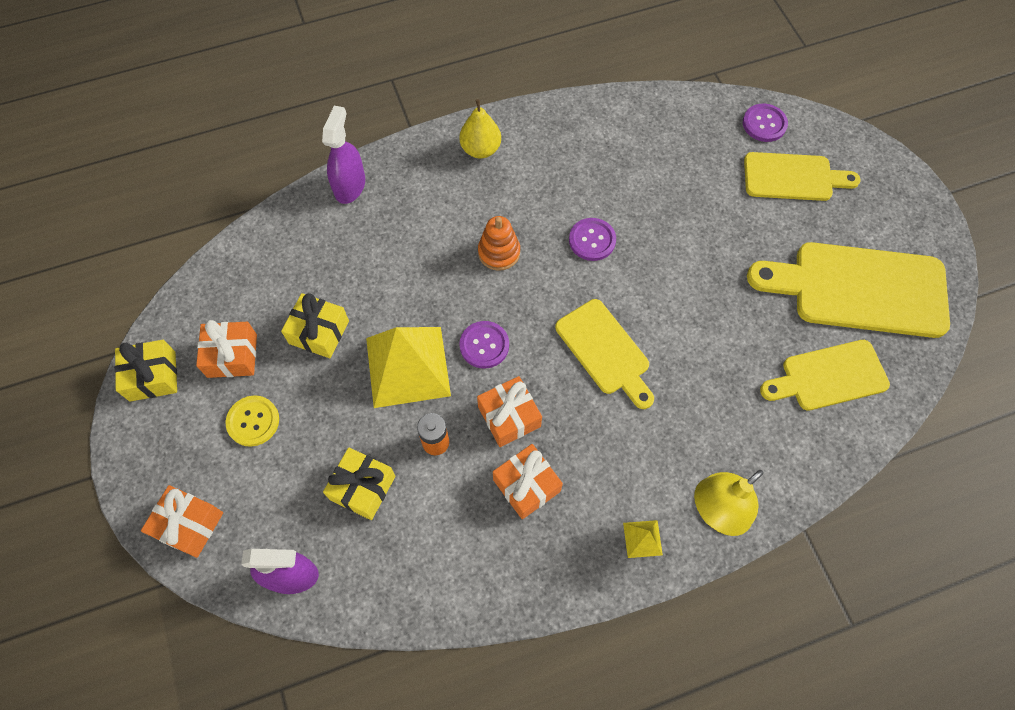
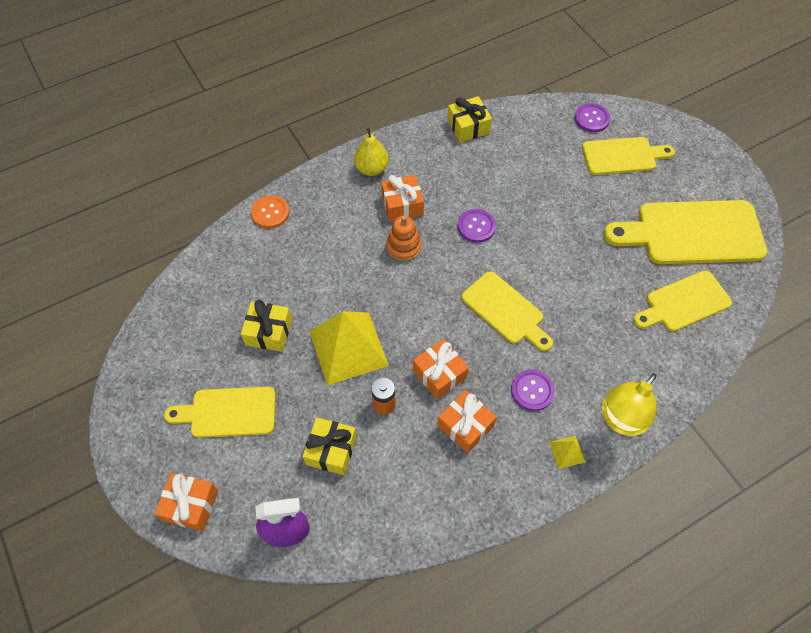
camera: 10 degrees left, 5 degrees down
(152, 376) = (134, 390): yellow gift -> yellow gift (468, 127)
(232, 355) = (199, 362): orange gift -> orange gift (402, 205)
(253, 421) = (228, 412): yellow button -> yellow cutting board
(350, 186) = (270, 212): purple spray bottle -> orange button
(484, 345) = (407, 321): purple button -> purple button (532, 391)

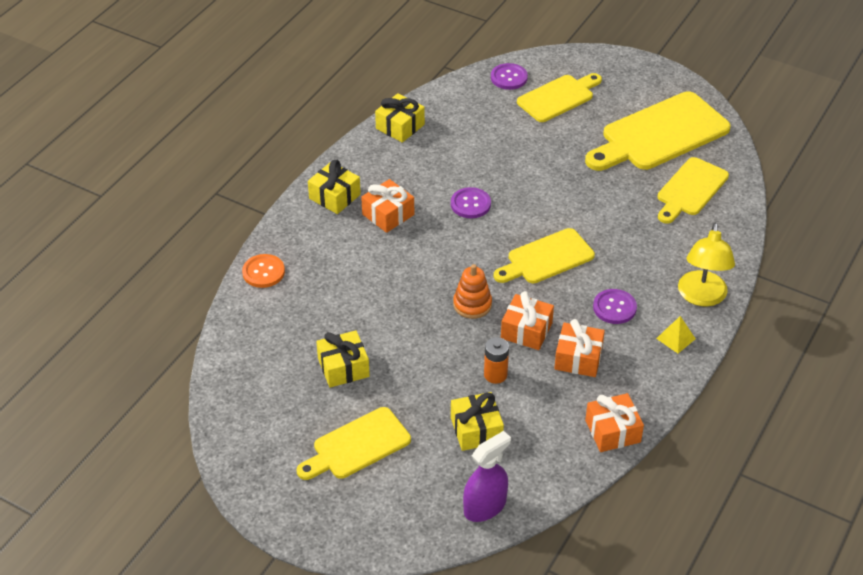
camera: 30 degrees left, 15 degrees down
(190, 505) = (382, 530): orange gift -> orange gift (612, 431)
(348, 348) = (428, 347): yellow pyramid -> none
(372, 169) = (334, 196): yellow pear -> yellow gift
(403, 247) = (416, 247): orange stacking toy -> orange stacking toy (472, 304)
(505, 310) = (546, 258): yellow cutting board -> yellow cutting board turned 135 degrees clockwise

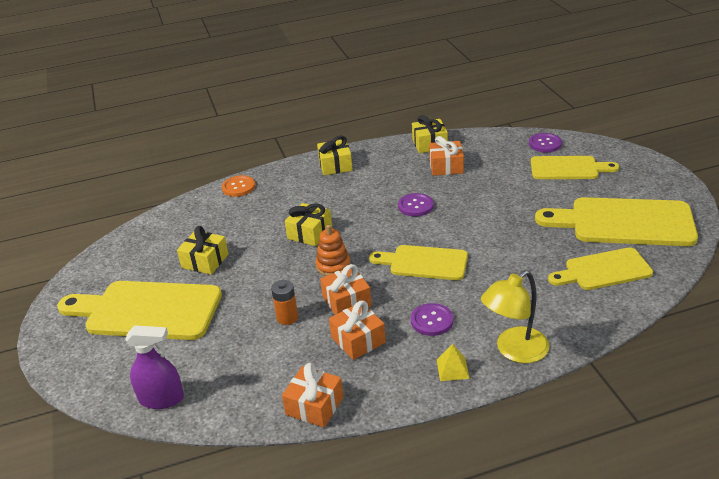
camera: 45 degrees right, 10 degrees down
(357, 446) = (147, 310): yellow cutting board -> yellow cutting board, size x1.62
(388, 214) = (353, 189): orange gift -> orange gift (446, 166)
(476, 430) = (226, 345): yellow gift -> yellow gift (310, 233)

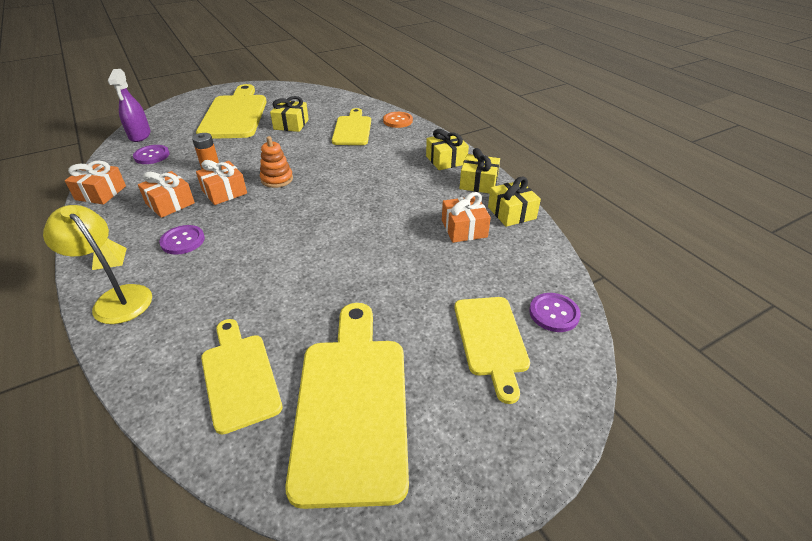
camera: 75 degrees right, 5 degrees up
(310, 233) = (328, 162): yellow gift -> yellow gift (478, 183)
(415, 206) = (377, 214): purple button -> purple button (152, 155)
(424, 263) = (275, 229): yellow cutting board -> yellow cutting board (352, 129)

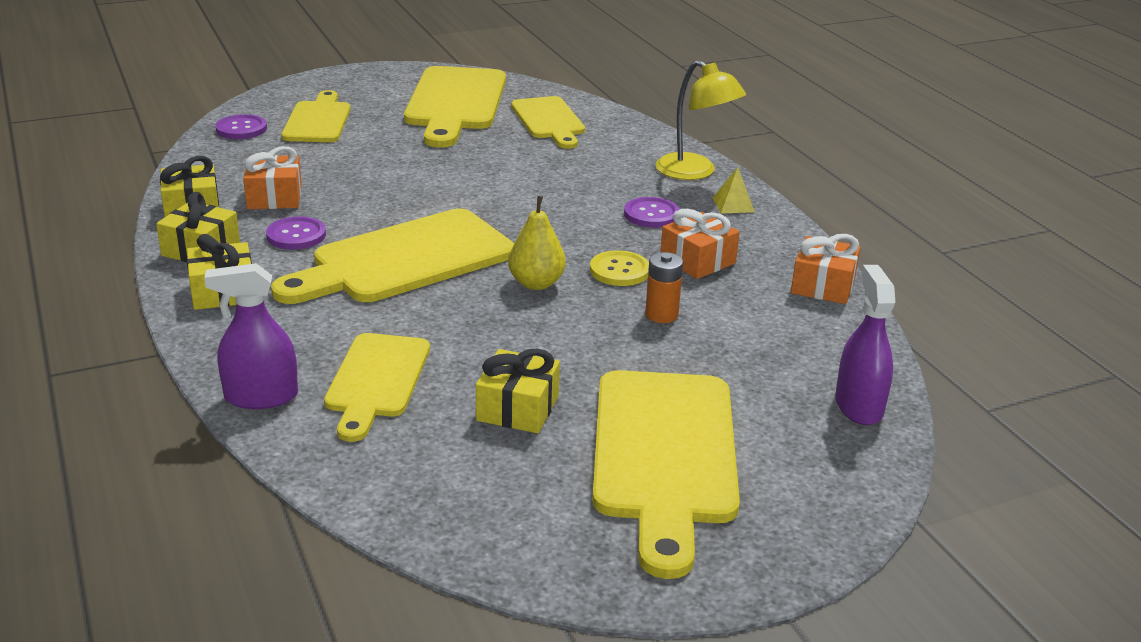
camera: 175 degrees left, 10 degrees down
(152, 155) = (791, 350): purple button -> purple button (296, 235)
(224, 192) = (619, 270): orange gift -> yellow button
(277, 179) = (536, 283): orange stacking toy -> yellow pear
(356, 187) = (404, 260): none -> yellow cutting board
(397, 121) = (261, 397): orange button -> purple spray bottle

